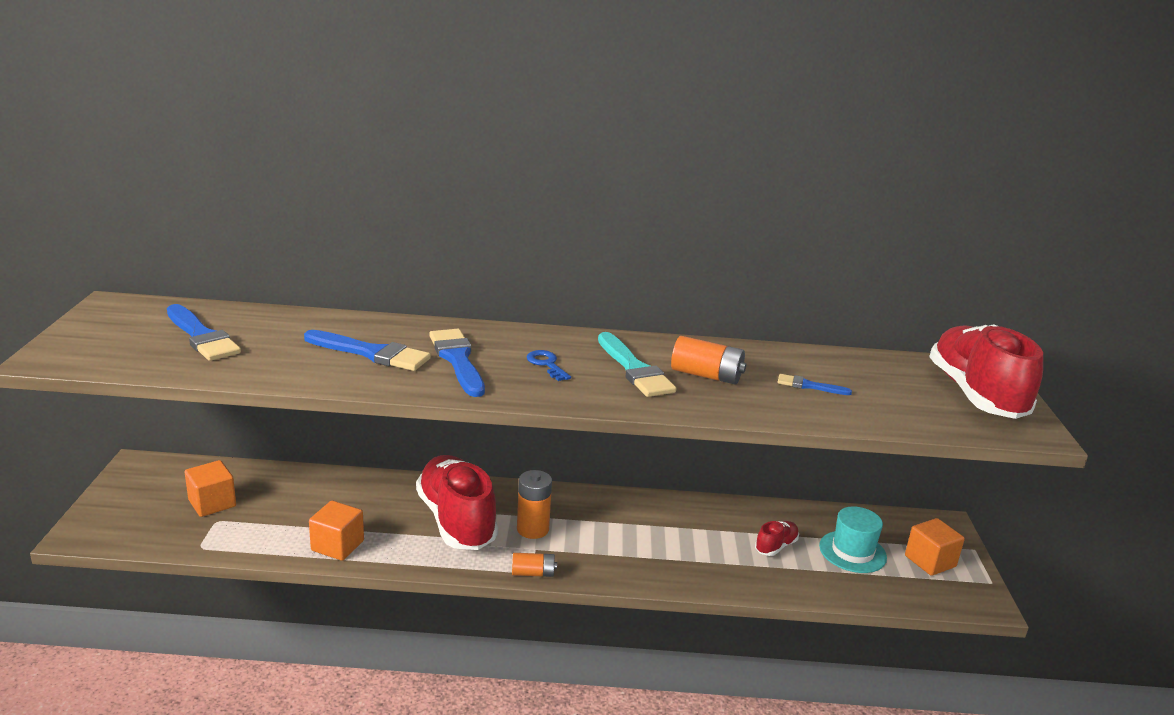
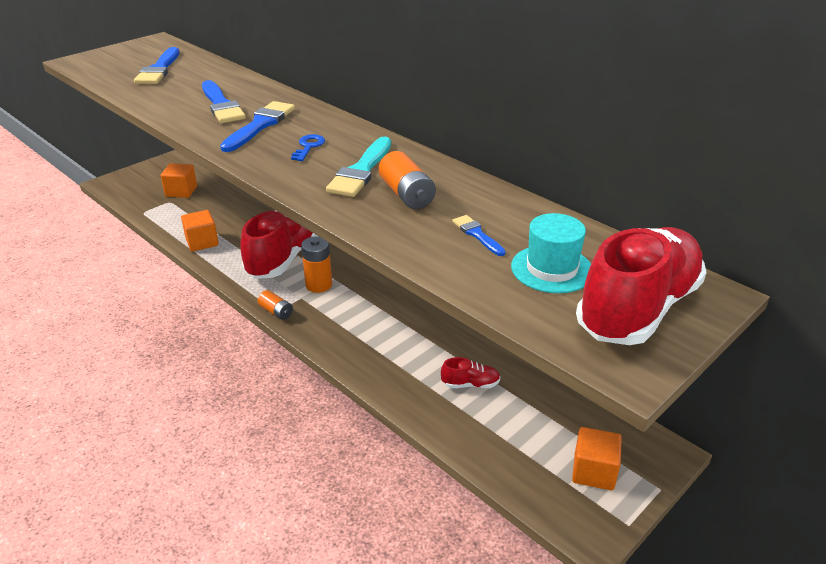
camera: 45 degrees right, 10 degrees up
(852, 552) = (530, 423): turquoise hat -> turquoise hat (551, 269)

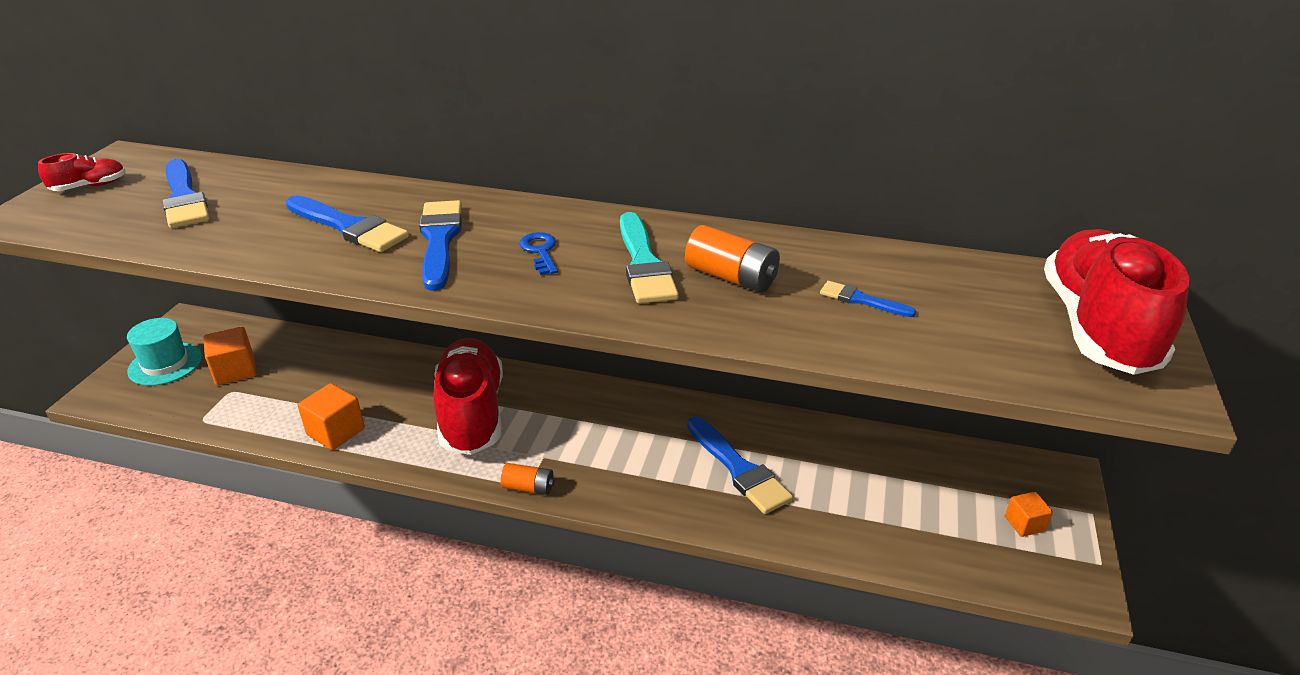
camera: 30 degrees left, 0 degrees up
(319, 285) = (550, 432): orange battery -> none
(416, 351) = (739, 469): none -> blue brush
(470, 384) = (829, 482): red shoe -> red shoe (89, 186)
(551, 269) = (976, 313): turquoise hat -> turquoise hat (165, 364)
(593, 471) = (1024, 524): orange cube -> orange cube, size x0.62

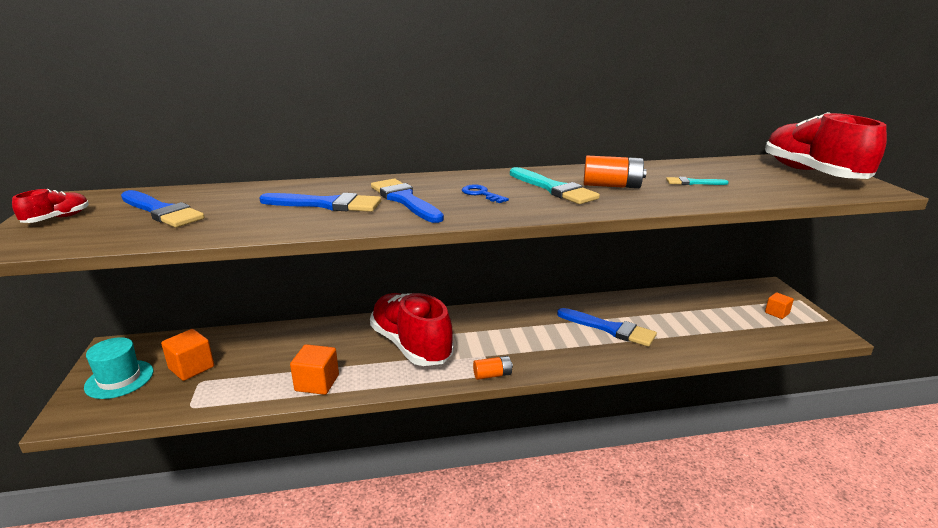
camera: 25 degrees left, 10 degrees down
(861, 300) = (693, 183): blue brush -> turquoise brush

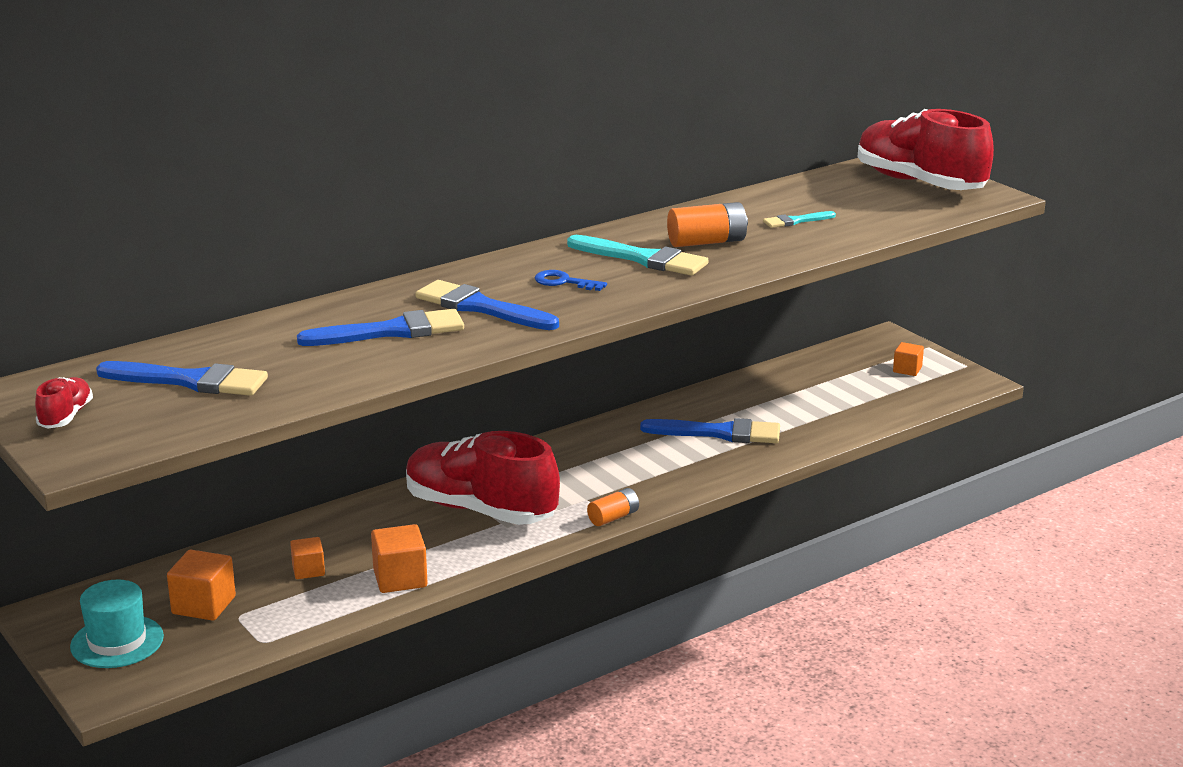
camera: 25 degrees left, 0 degrees up
(272, 360) = (308, 570): none -> orange cube

